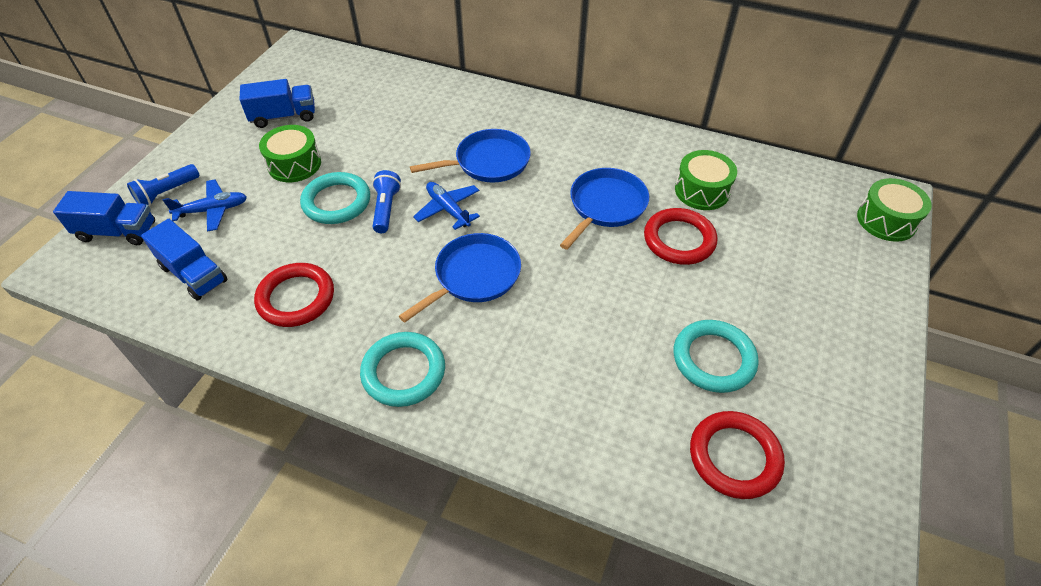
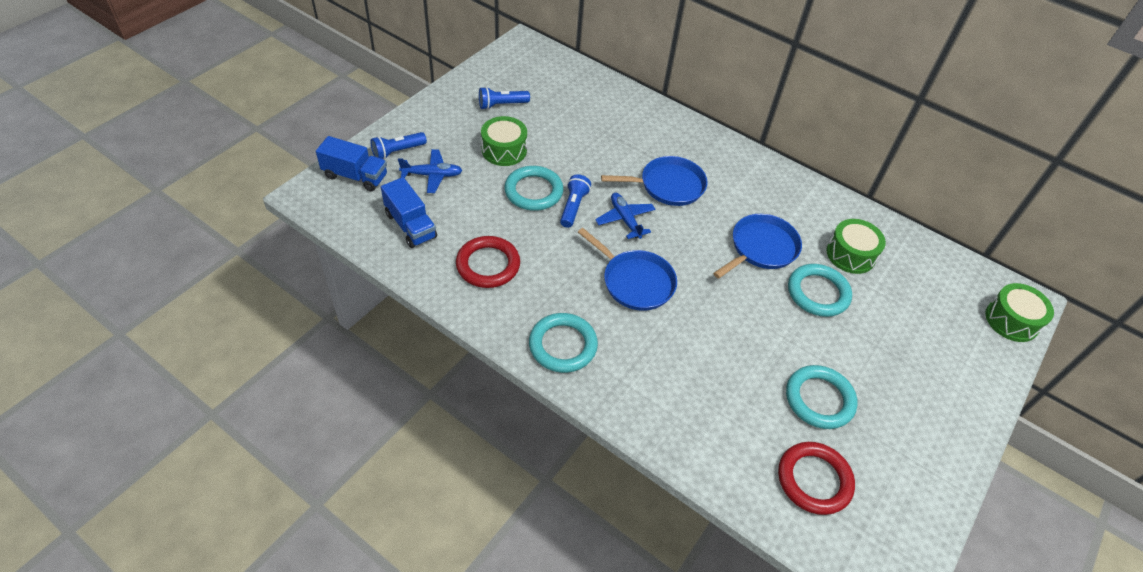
camera: 10 degrees right, 0 degrees up
(284, 116) = (502, 105): blue truck -> blue flashlight
(474, 276) = (635, 282): blue pan -> blue pan turned 75 degrees clockwise
(679, 240) = (818, 293): red ring -> turquoise ring

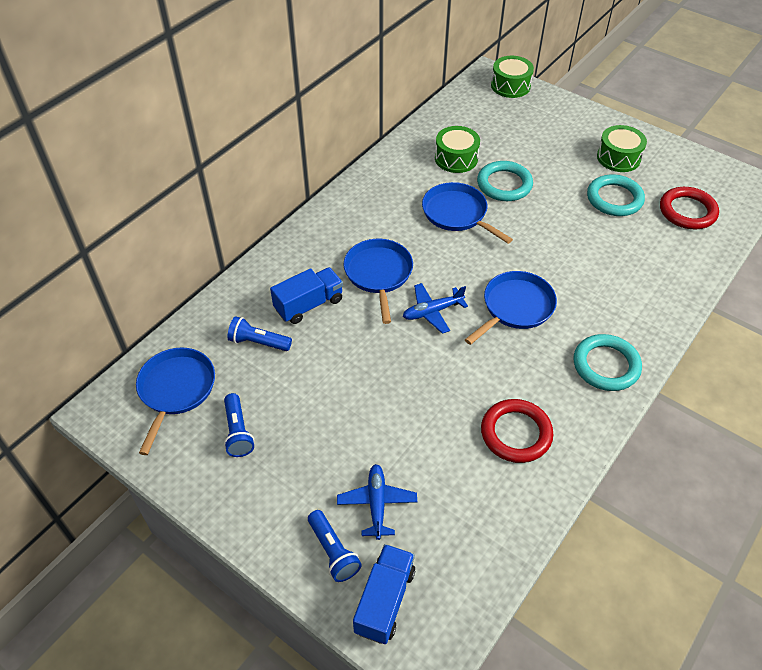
camera: 85 degrees left, 0 degrees up
(410, 225) = (467, 519): blue truck -> blue truck (309, 305)
(504, 150) = (327, 426): green drum -> green drum (618, 158)
(533, 191) = (397, 393): turquoise ring -> none
(540, 74) = (176, 390): none -> blue pan
(573, 207) = (418, 356): blue flashlight -> blue flashlight (258, 342)

